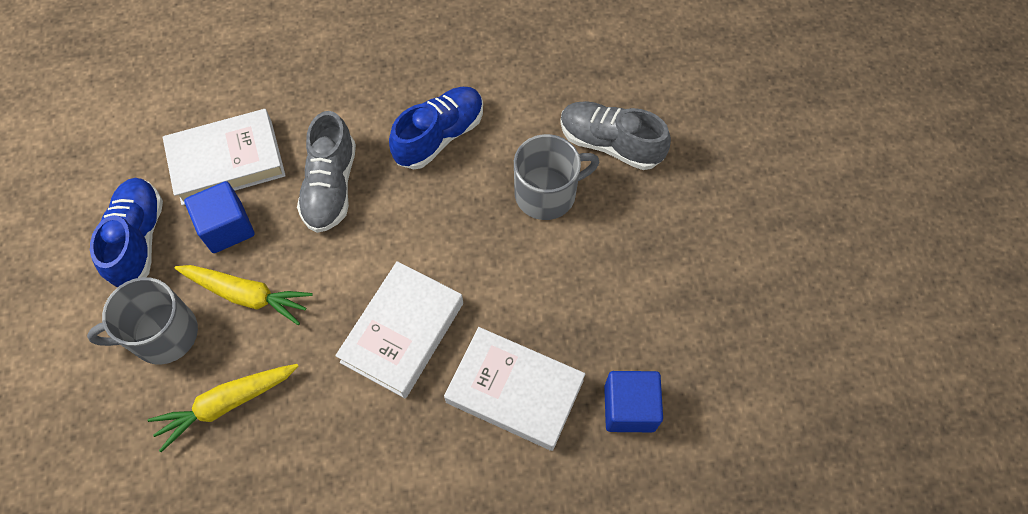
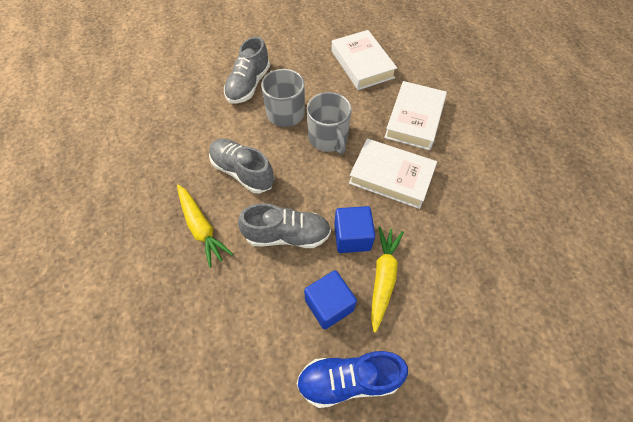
camera: 95 degrees left, 5 degrees down
(163, 334) = (427, 334): grey mug -> grey mug (328, 138)
(226, 404) = (466, 274): yellow carrot -> yellow carrot (201, 228)
(227, 161) = (267, 319): white book -> white book (362, 64)
(439, 136) = (242, 172): blue shoe -> grey shoe
(629, 408) = (410, 73): blue cube -> blue cube (352, 237)

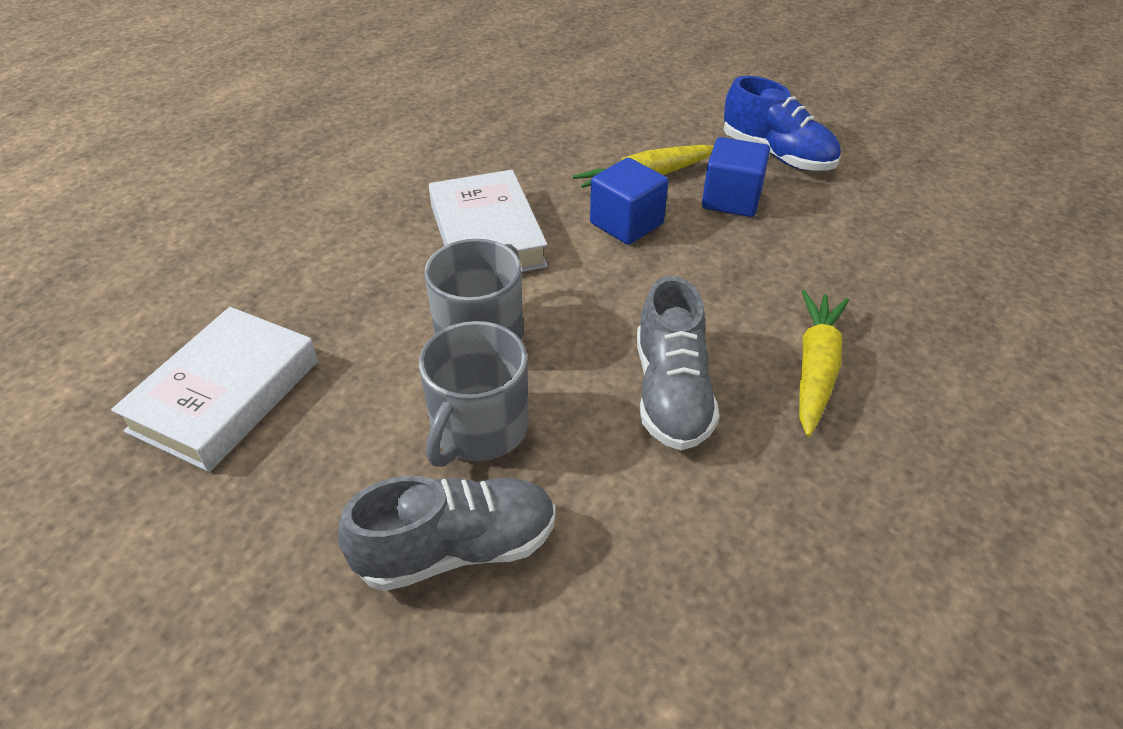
camera: 130 degrees left, 15 degrees down
(287, 235) = (702, 277): grey shoe -> none
(414, 119) = (337, 262): white book -> none

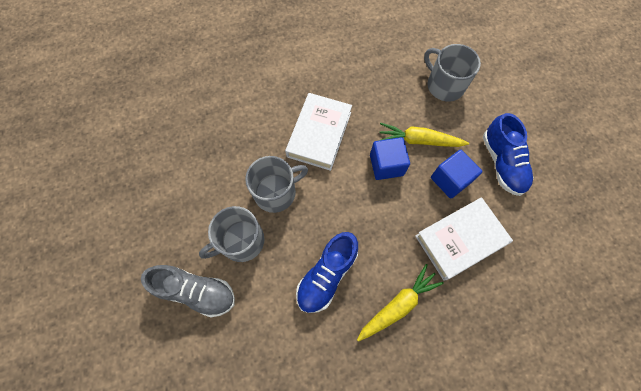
camera: 35 degrees right, 25 degrees up
(226, 396) = (166, 163): white book -> white book (460, 240)
(619, 114) = (444, 85): none -> grey mug
(671, 393) = (327, 275): grey shoe -> blue shoe

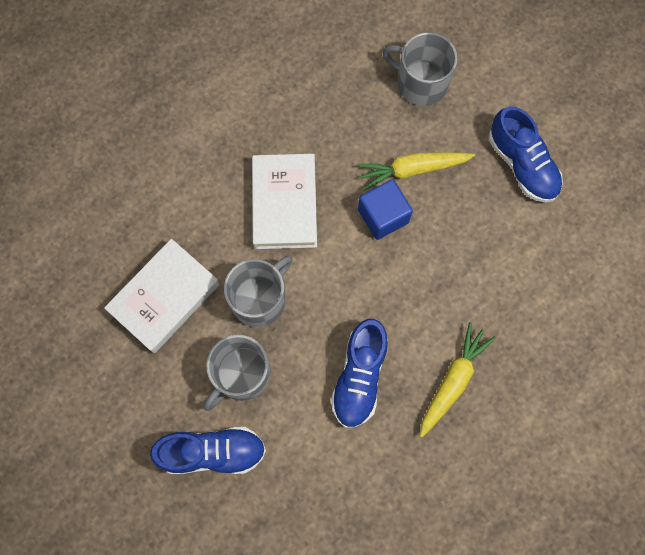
camera: 20 degrees left, 5 degrees up
(196, 291) = (213, 452): grey shoe -> blue shoe
(450, 180) = (466, 208): blue cube -> none
(460, 240) = (500, 279): white book -> white book (165, 298)

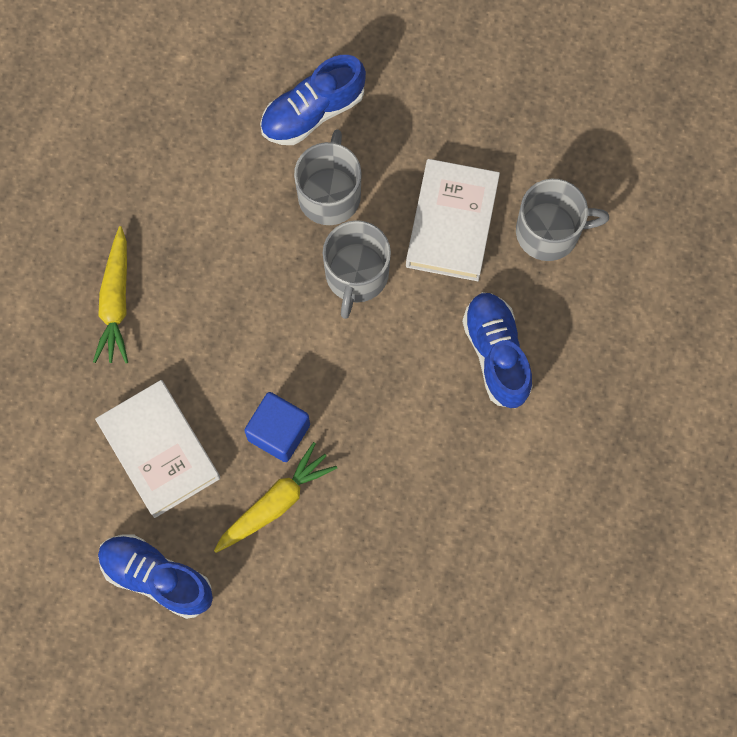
camera: 150 degrees right, 0 degrees up
(284, 204) = (391, 386): white book -> white book (159, 450)
(359, 377) = (212, 254): blue shoe -> blue shoe (496, 354)
(420, 82) = (323, 615): grey mug -> grey mug (549, 231)

